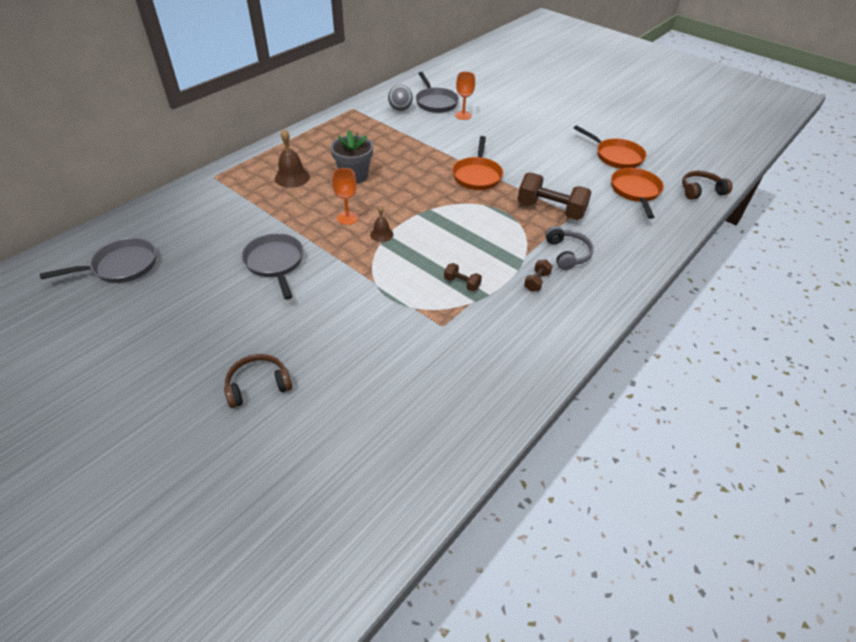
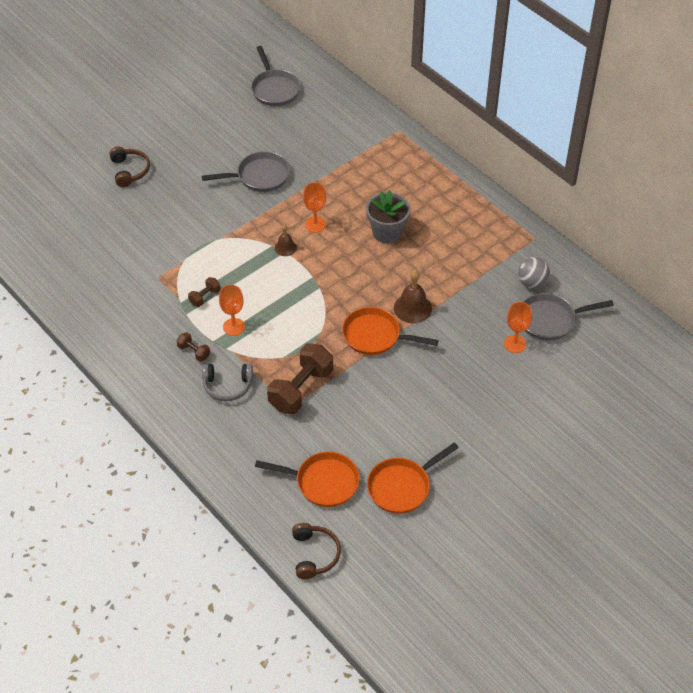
camera: 100 degrees right, 5 degrees up
(292, 177) = (390, 186): brown bell -> brown bell (412, 308)
(495, 258) = (234, 327): none -> orange goblet

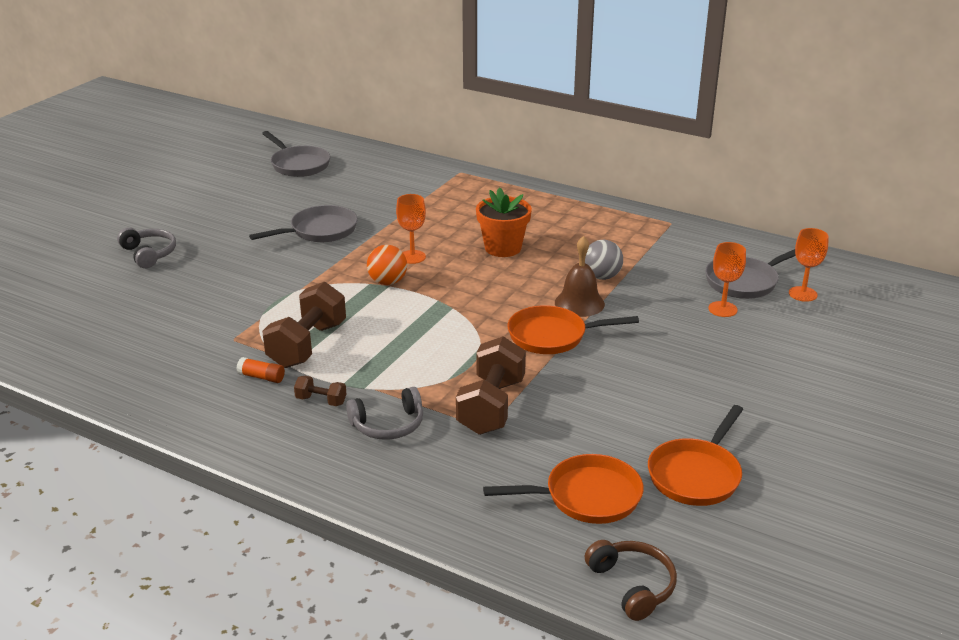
camera: 20 degrees left, 20 degrees down
(129, 171) = (149, 254): brown headphones -> grey headphones
(164, 319) = (261, 377): none -> orange glue stick
(205, 297) = (307, 345): brown dumbbell -> brown dumbbell, size x2.14
(234, 327) = (363, 365): orange goblet -> orange goblet (802, 294)
(285, 247) = (387, 282): brown bell -> orange ball
(387, 232) = (503, 248): grey flower pot -> orange flower pot
(532, 283) = (698, 256): grey ball -> grey ball (602, 277)

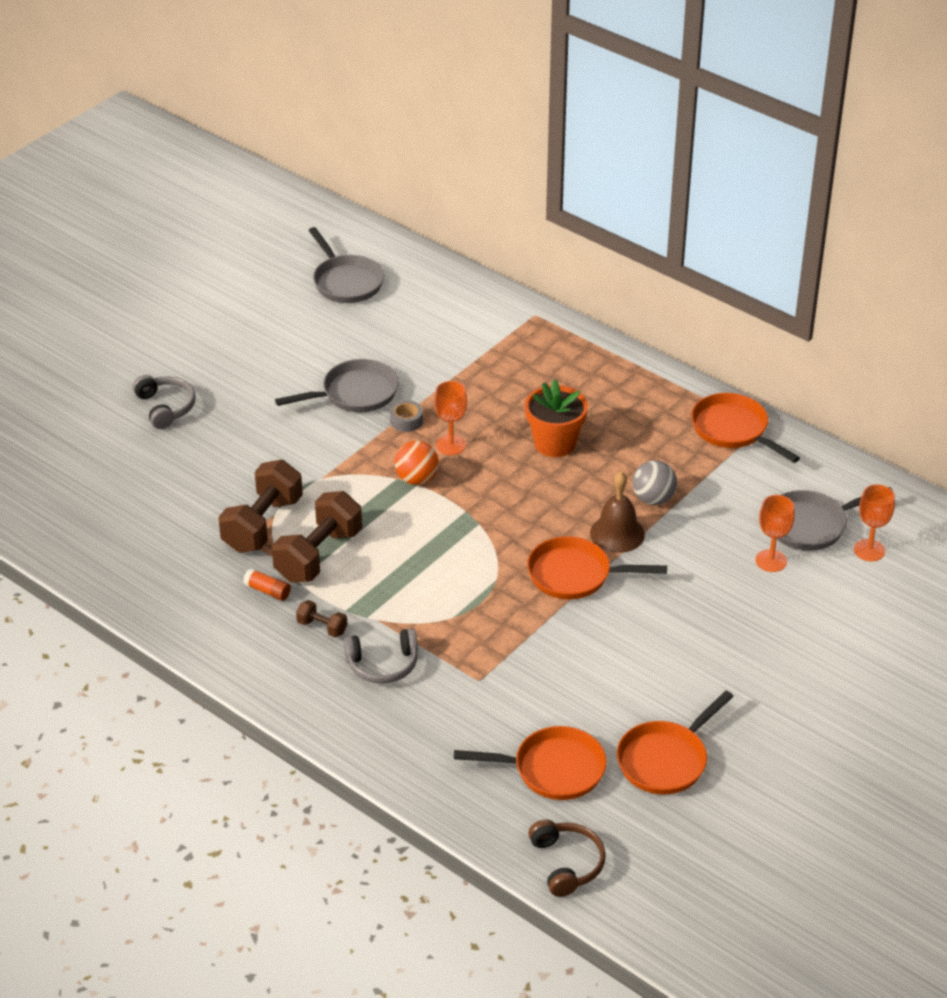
camera: 10 degrees right, 10 degrees up
(369, 244) = (406, 421): none -> grey tape
(491, 406) = (489, 655): brown dumbbell -> brown dumbbell (262, 524)
(650, 227) = (733, 430): none -> orange pan

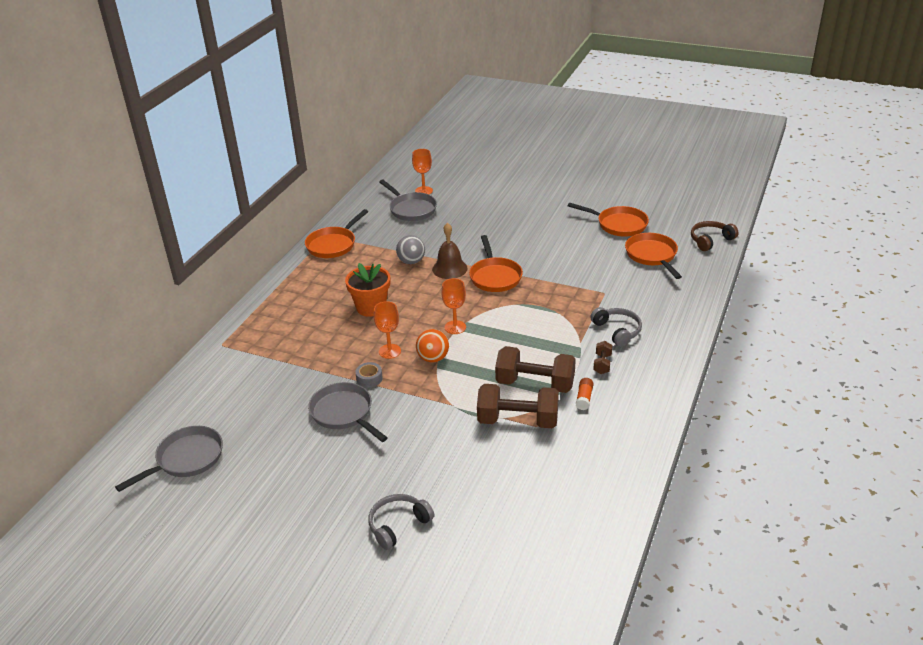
camera: 105 degrees left, 5 degrees down
(771, 561) = (447, 217): orange goblet -> orange goblet (455, 327)

